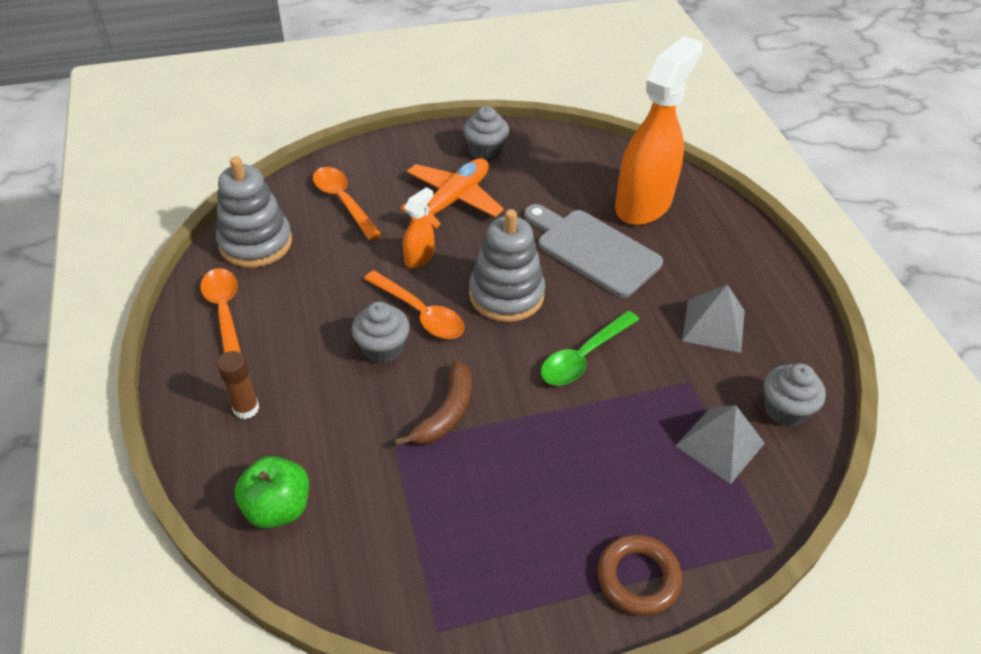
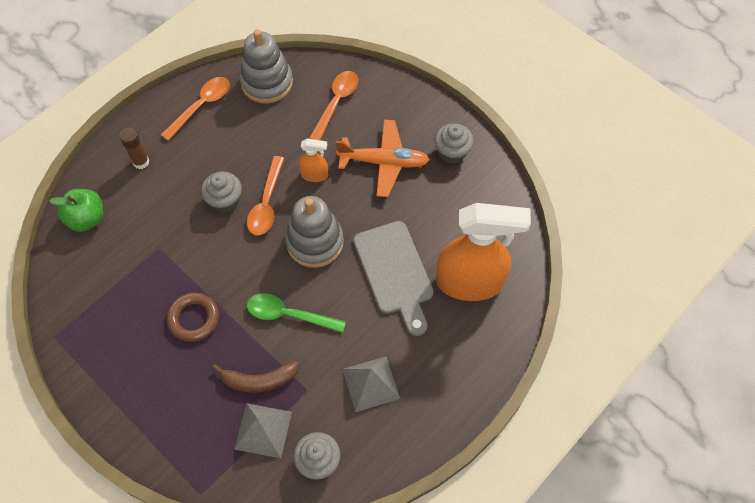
camera: 60 degrees right, 15 degrees up
(446, 412) = (196, 261): brown banana -> brown banana (259, 380)
(593, 250) = (395, 272): grey cutting board -> grey cutting board turned 150 degrees clockwise
(638, 577) = (136, 423): brown ring -> brown ring (194, 319)

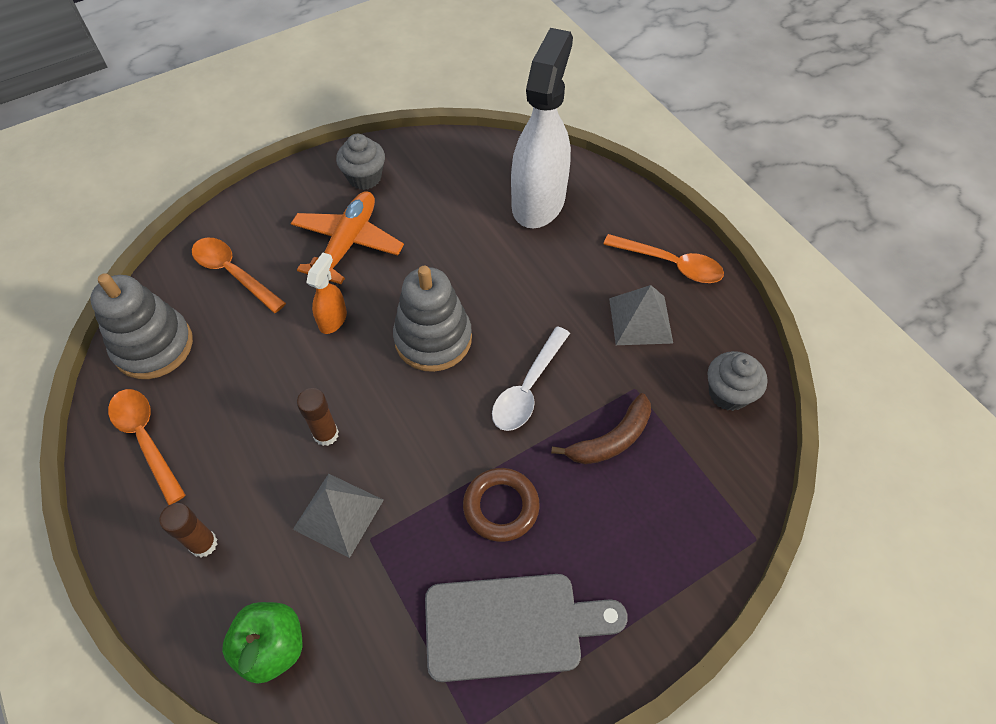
camera: 75 degrees left, 5 degrees down
(225, 200) = (326, 434): grey cupcake -> brown glue stick
(259, 380) = (611, 439): brown banana -> brown banana turned 45 degrees clockwise
(263, 430) = (680, 447): grey pyramid -> grey pyramid (338, 514)
(266, 203) = (352, 383): orange spoon -> orange spoon (670, 264)
(289, 315) = (528, 388): green spoon -> white spoon
(395, 272) = (504, 266): grey cutting board -> grey cutting board (512, 626)
(470, 282) = (538, 201): orange spray bottle -> white spray bottle

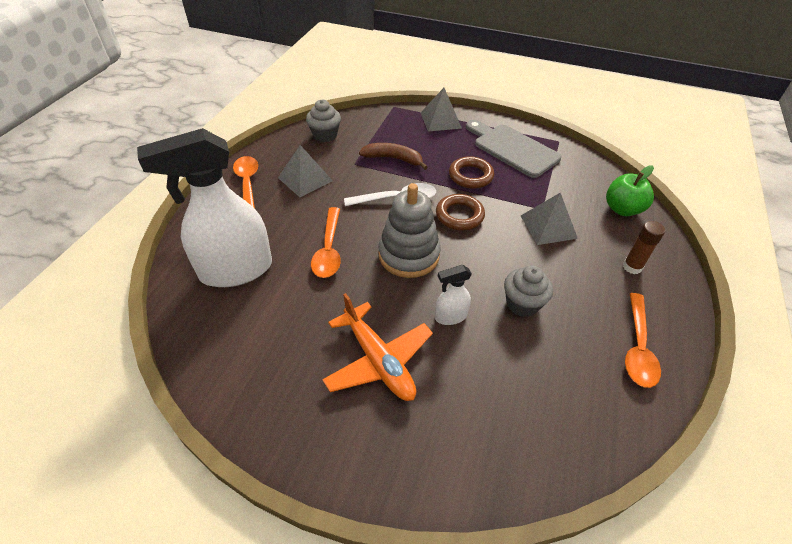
camera: 130 degrees left, 10 degrees down
(153, 346) = (594, 413): grey stacking toy -> none
(233, 273) = (484, 420): orange spoon -> orange spoon (329, 250)
(326, 434) = (521, 261): brown glue stick -> none
(333, 319) = (450, 316): orange spray bottle -> white spray bottle
(348, 243) = (378, 361): orange plane -> orange plane turned 105 degrees counterclockwise
(364, 177) = (294, 407): grey cupcake -> grey cupcake (522, 304)
(444, 431) = (459, 215): none -> brown ring
(667, 581) = (440, 120): none -> grey pyramid

